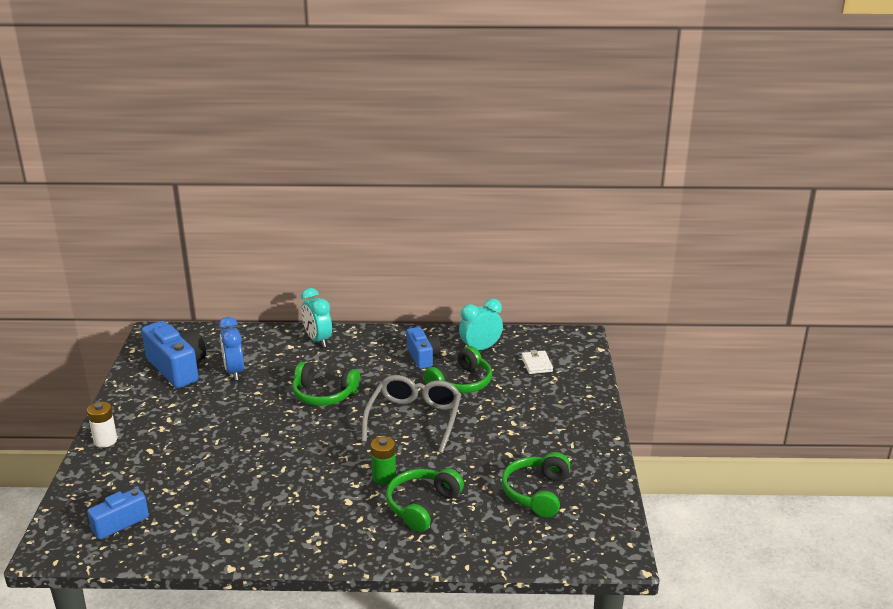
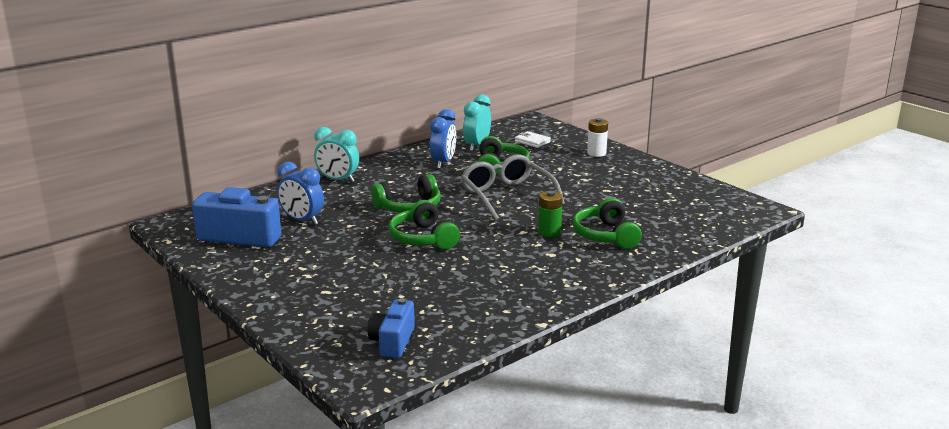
camera: 40 degrees left, 5 degrees down
(105, 440) = (269, 302): white battery -> white battery (596, 153)
(422, 357) = (443, 163): blue camera -> blue clock
(537, 493) = (662, 201): green headphones -> green headphones (423, 238)

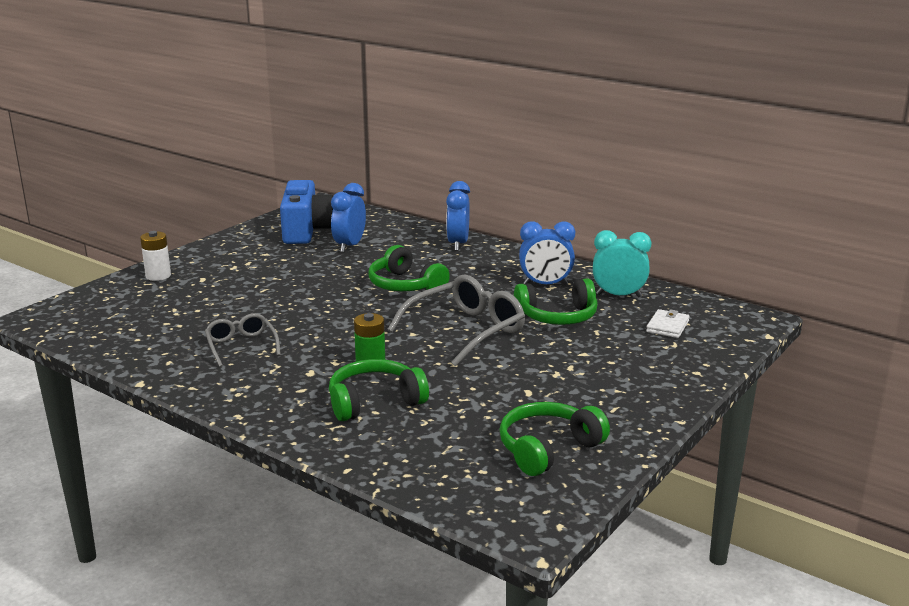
camera: 75 degrees right, 0 degrees up
(338, 180) = (458, 244): turquoise clock -> blue clock
(393, 341) = (107, 318): blue camera -> none
(423, 238) = (328, 302): green headphones -> green headphones (548, 449)
(491, 278) = (241, 346): none -> grey glasses
(596, 153) = (663, 374): white battery -> white battery (158, 276)

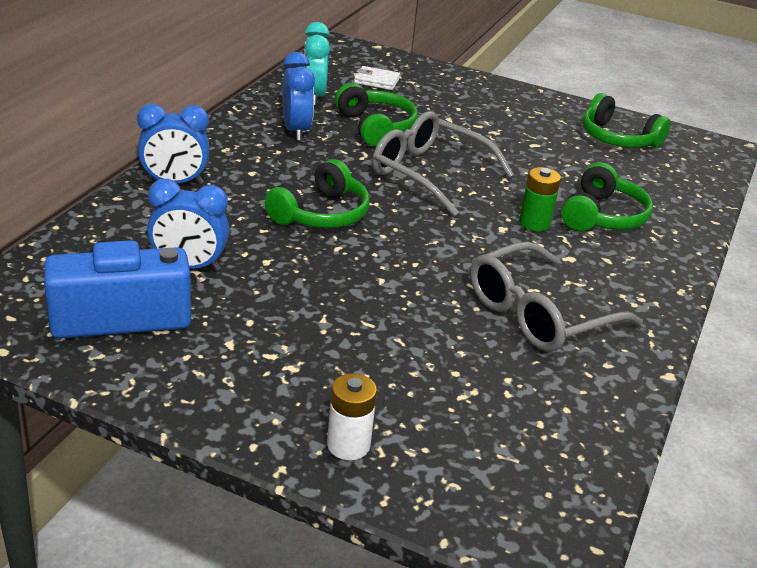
camera: 105 degrees left, 10 degrees up
(241, 346) = (539, 314): grey glasses -> grey glasses, size x1.71
(374, 402) = (602, 216): green headphones -> green headphones turned 120 degrees counterclockwise

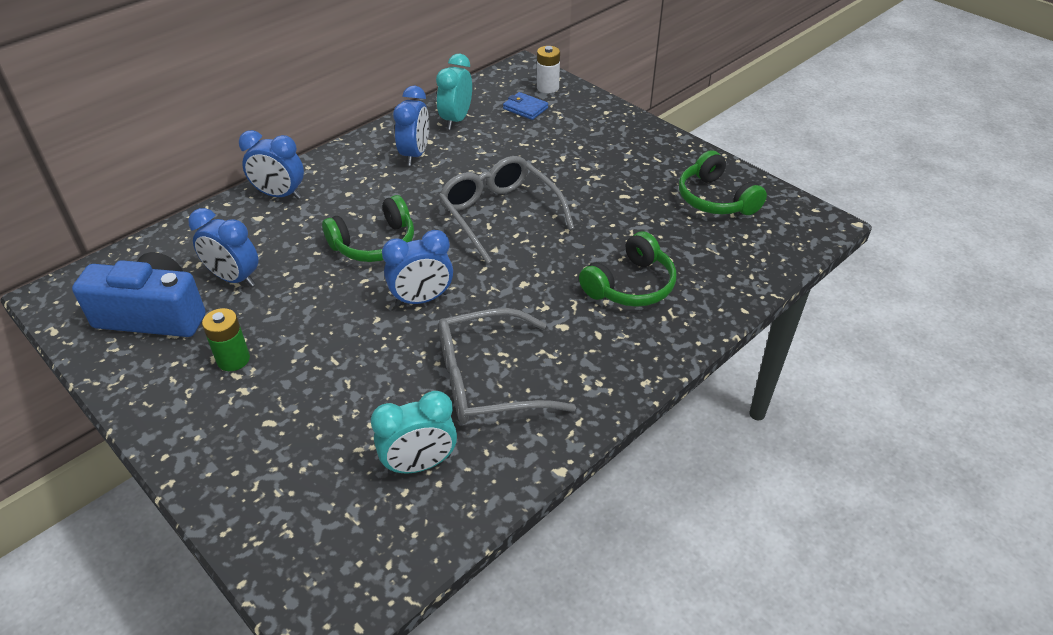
camera: 25 degrees right, 10 degrees up
(348, 445) = (234, 473): white battery -> white battery (547, 87)
(375, 127) = (487, 159): green headphones -> none
(376, 81) = (525, 108): white wallet -> blue wallet
(414, 256) = (422, 299): none -> blue clock
(534, 223) = (557, 283): green battery -> green battery (233, 359)
(535, 397) = (419, 464): none -> turquoise clock

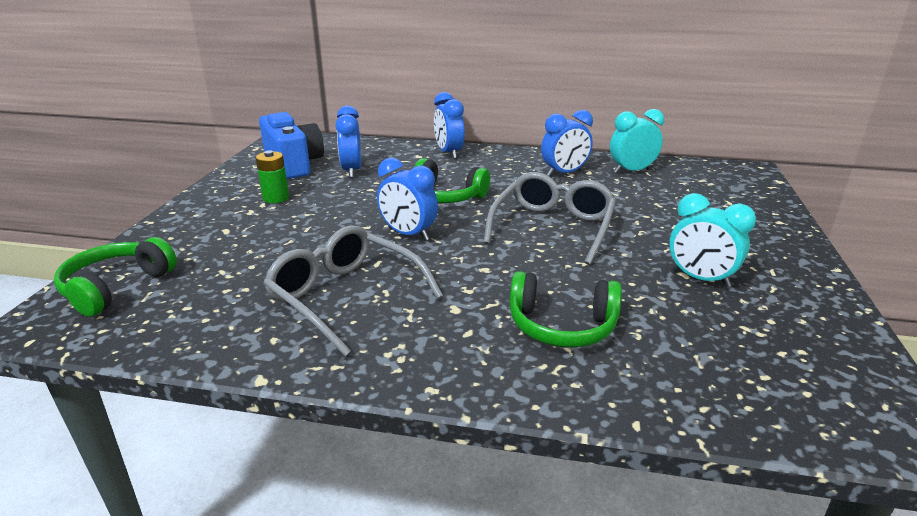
camera: 55 degrees right, 15 degrees down
(419, 464) = (221, 302): turquoise clock -> turquoise clock (700, 279)
(525, 108) = (702, 188): blue wallet -> none
(547, 87) = (749, 187): white battery -> none
(715, 199) = (784, 330): green headphones -> green headphones (116, 287)

